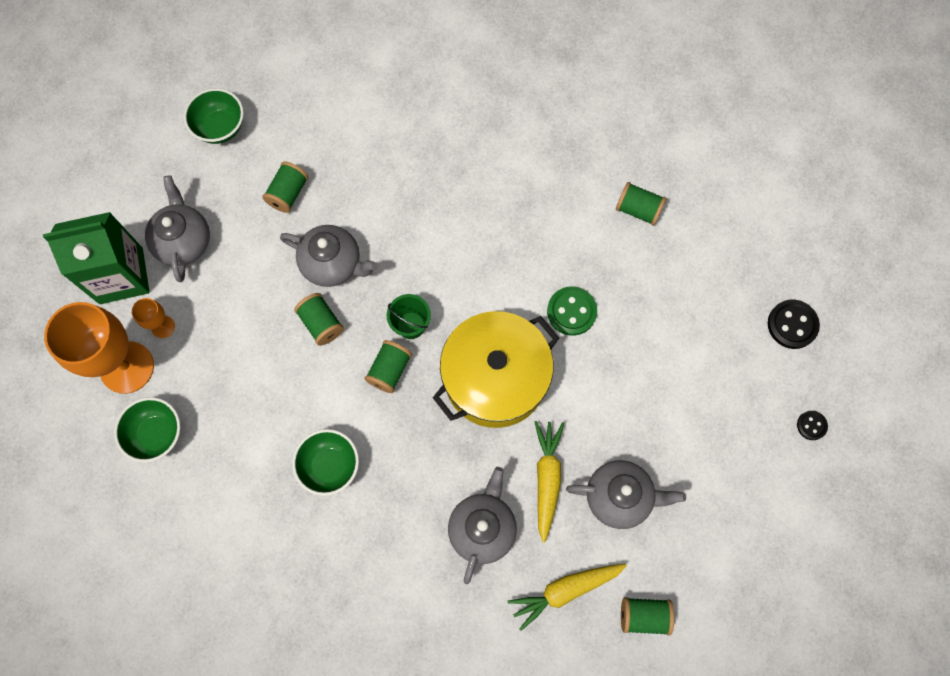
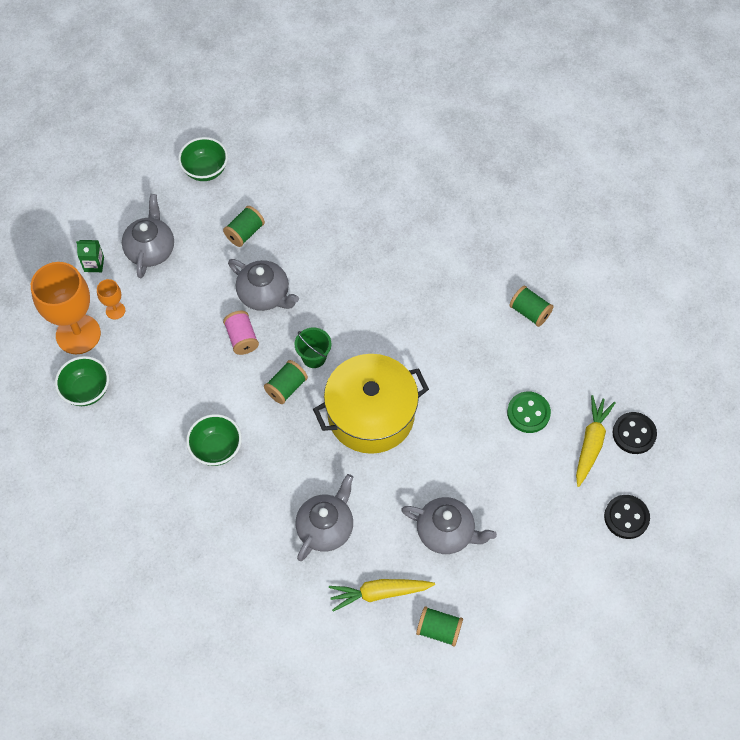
camera: 15 degrees right, 10 degrees down
(121, 276) = (94, 264): green carton -> green carton, size x0.43
(321, 323) = (242, 338): green spool -> pink spool
(547, 479) = (390, 503): yellow carrot -> yellow carrot (591, 443)
(571, 311) = (449, 378): green button -> green button (528, 413)
(811, 425) = (626, 517): black button -> black button, size x1.74

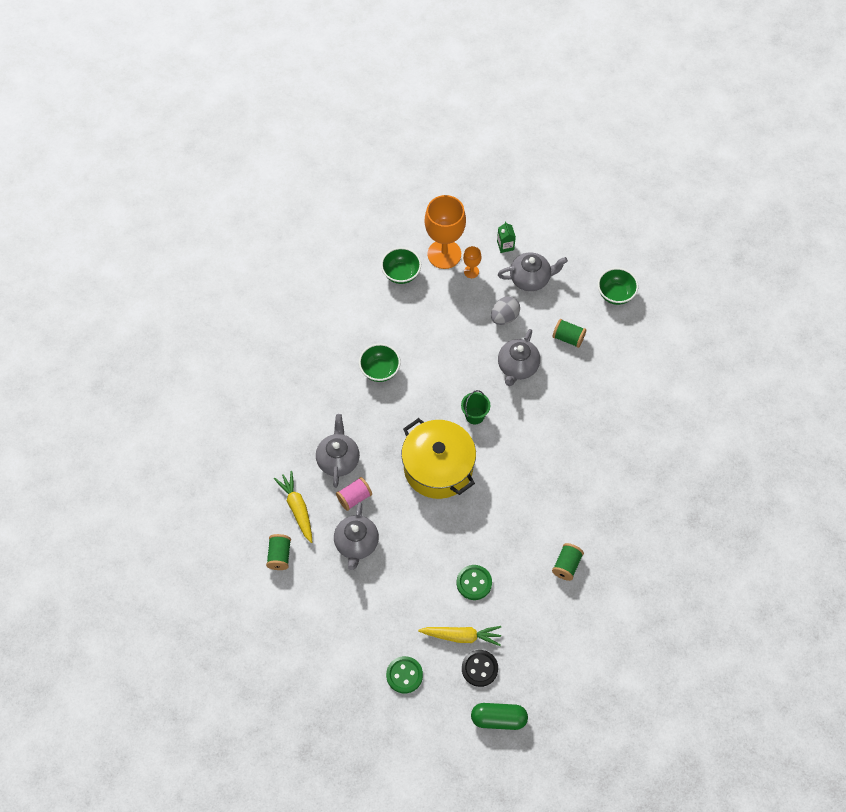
camera: 75 degrees right, 0 degrees up
(192, 291) = (504, 317): none -> grey egg
(242, 338) = (475, 362): pink spool -> pink spool (354, 497)
(286, 387) = (443, 403): green spool -> none
(326, 527) = (338, 460): grey teapot -> grey teapot turned 105 degrees counterclockwise
(626, 517) = (404, 675): black button -> green button
(697, 429) = (498, 719): none -> green capsule

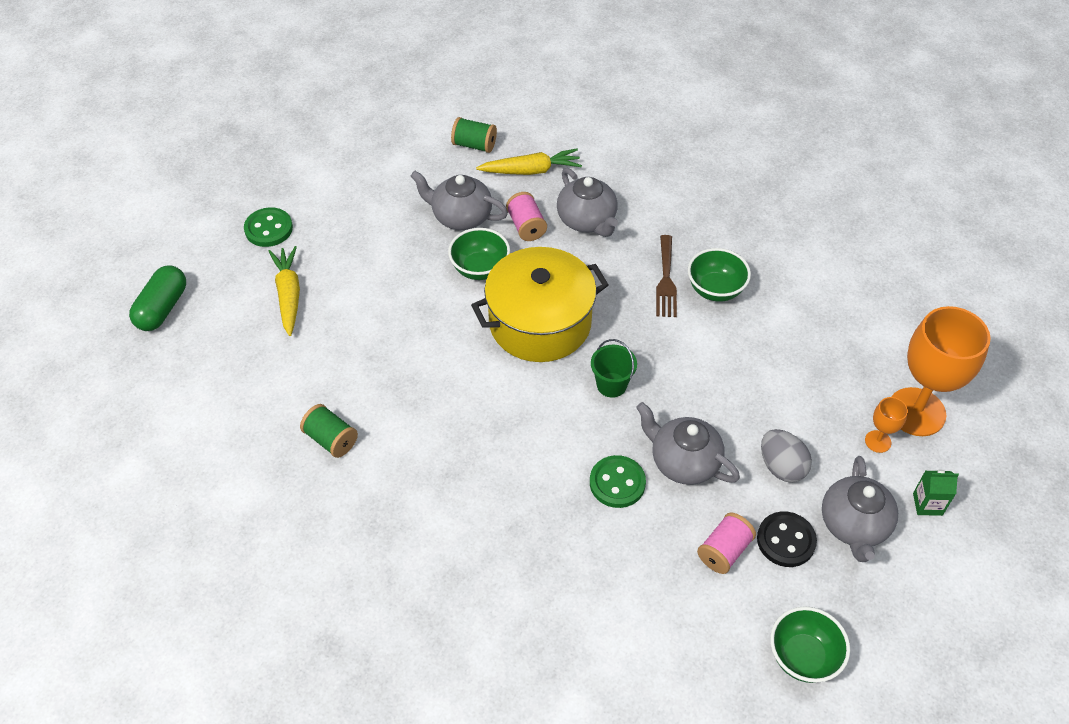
camera: 105 degrees right, 10 degrees down
(338, 460) = (587, 220): grey teapot -> grey teapot turned 45 degrees clockwise
(380, 400) = (666, 280): none -> brown fork
(401, 274) = (883, 348): green bowl -> green bowl (480, 269)
(461, 636) = (288, 295): yellow carrot -> yellow carrot turned 150 degrees clockwise
(474, 583) = (354, 324): green button -> green button (617, 483)
(479, 668) = (237, 304): black button -> black button (786, 540)
(568, 338) = (724, 551): green spool -> pink spool

